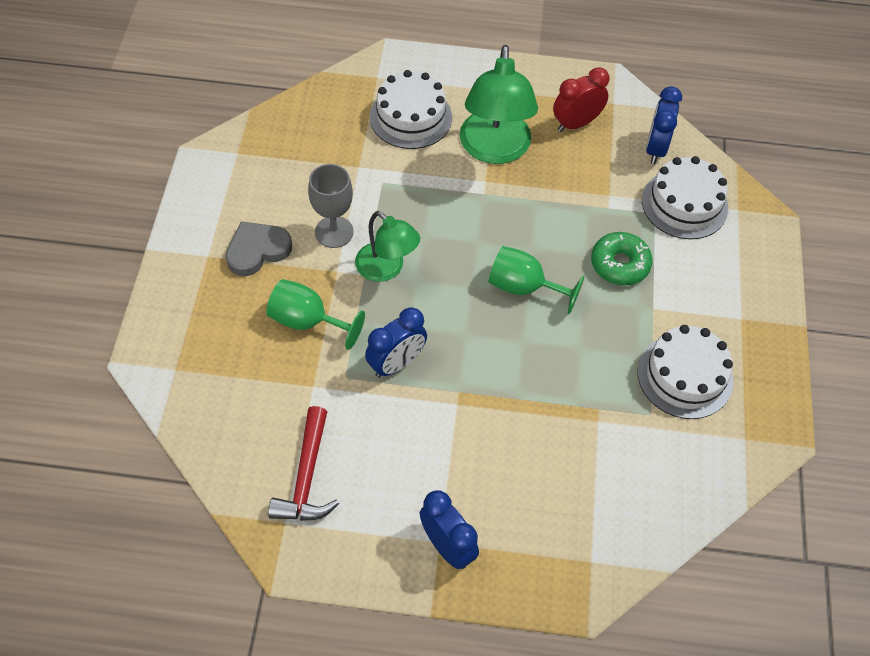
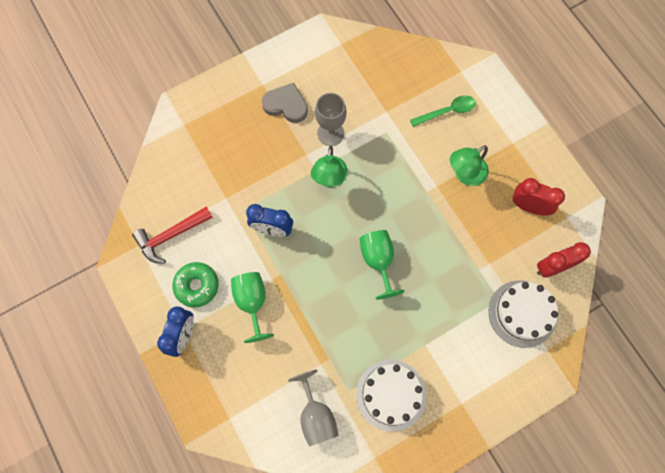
camera: 55 degrees right, 15 degrees up
(307, 321) = (262, 164): green goblet -> green goblet (252, 302)
(411, 117) = (447, 111): white cake -> green spoon
(494, 149) = (465, 174): green lamp -> green lamp, size x0.62
(619, 264) = (441, 304): green donut -> green donut (197, 286)
(655, 148) = (552, 267): blue clock -> red clock
(655, 465) = (316, 415): none -> grey goblet

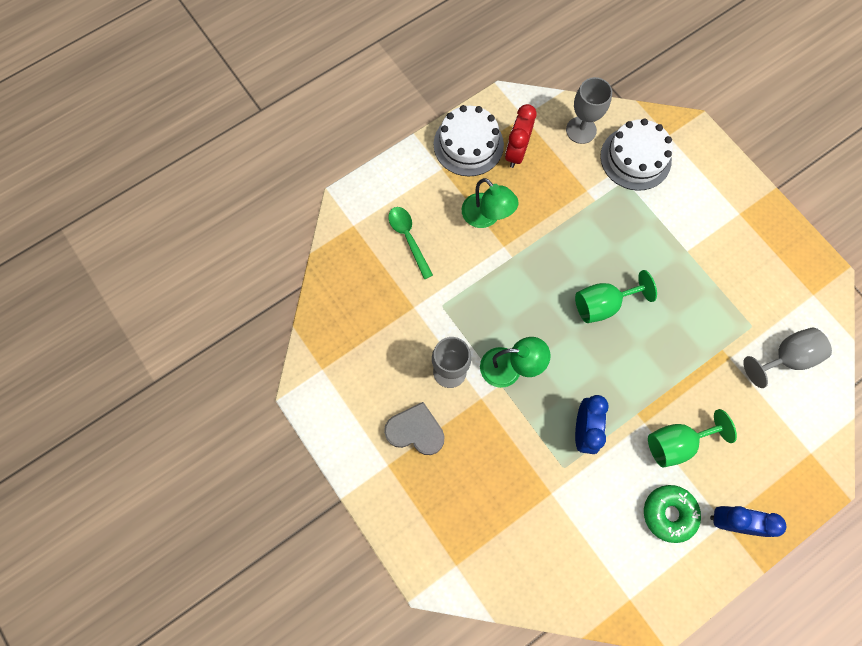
camera: 95 degrees left, 0 degrees up
(171, 236) = (612, 558): red hammer -> none
(286, 105) = (415, 431): grey heart -> grey heart turned 90 degrees clockwise
(391, 395) = (746, 282): white cake -> white cake (468, 144)
(552, 267) = (581, 130): red clock -> grey goblet

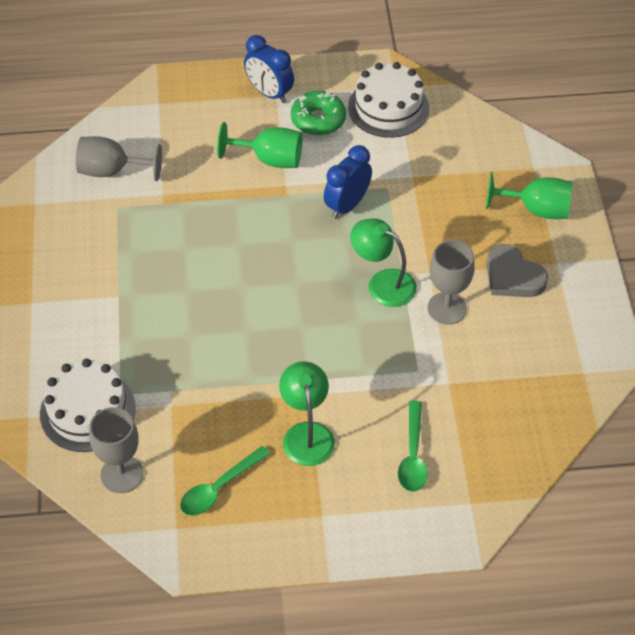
camera: 150 degrees left, 20 degrees down
(468, 144) = (270, 527): white cake -> white cake (388, 107)
(516, 152) = (219, 488): red clock -> green spoon
(603, 304) = (246, 291): green goblet -> green goblet (536, 209)

